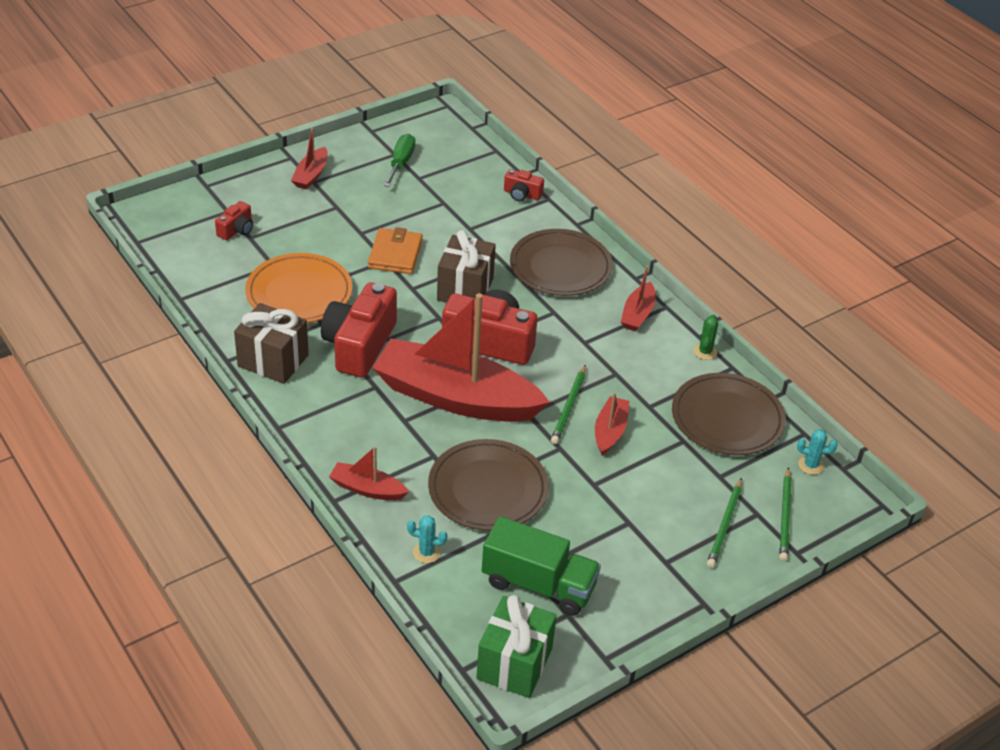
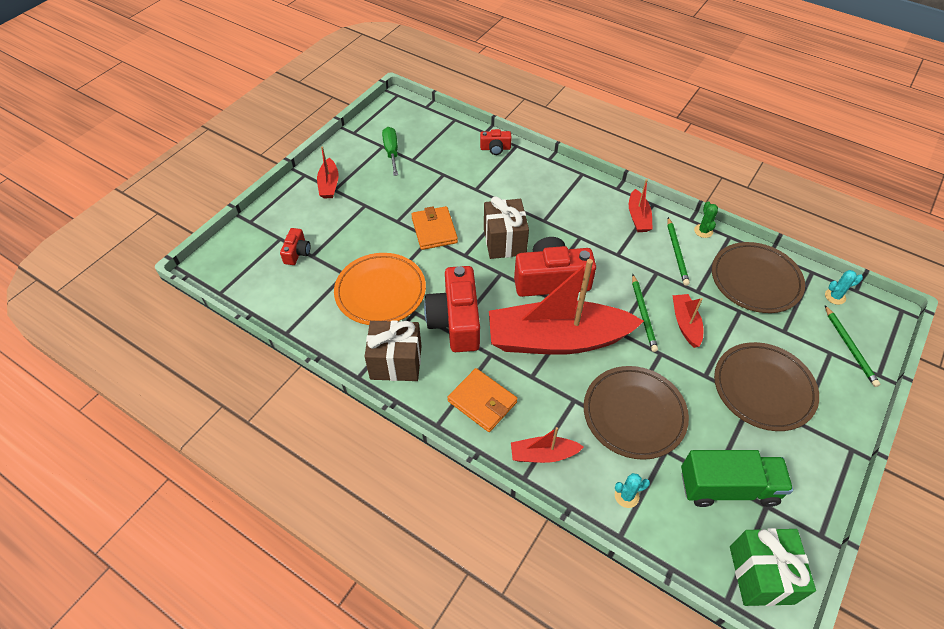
camera: 20 degrees left, 10 degrees up
(337, 424) = (482, 401): none -> orange wallet
(560, 267) = (560, 198): brown plate -> brown plate (763, 388)
(725, 525) = (817, 372): green pencil -> green pencil (677, 253)

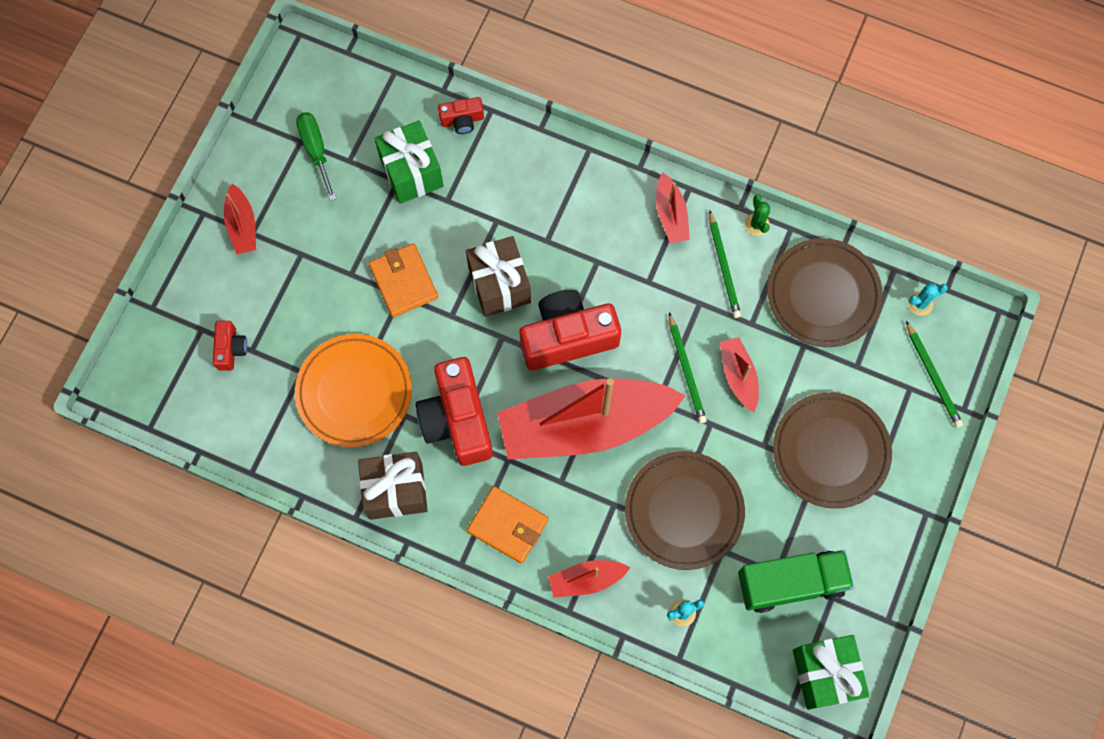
camera: 10 degrees left, 20 degrees up
(454, 171) = (411, 172): none -> green gift

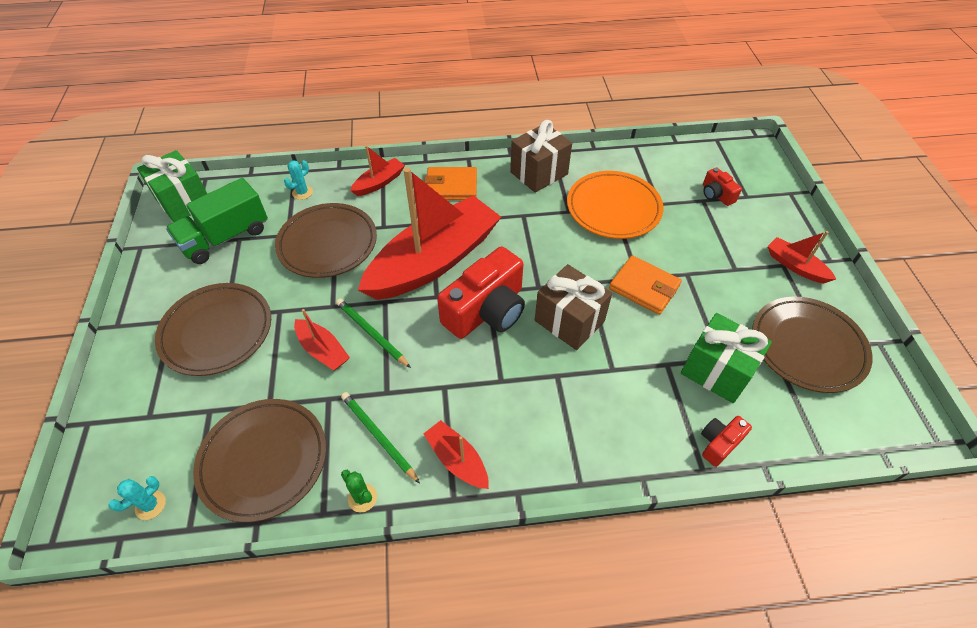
camera: 150 degrees right, 20 degrees down
(316, 150) = (807, 347): green screwdriver -> brown plate
(457, 419) = (530, 224): red camera -> none
(933, 376) = (125, 438): green pencil -> none

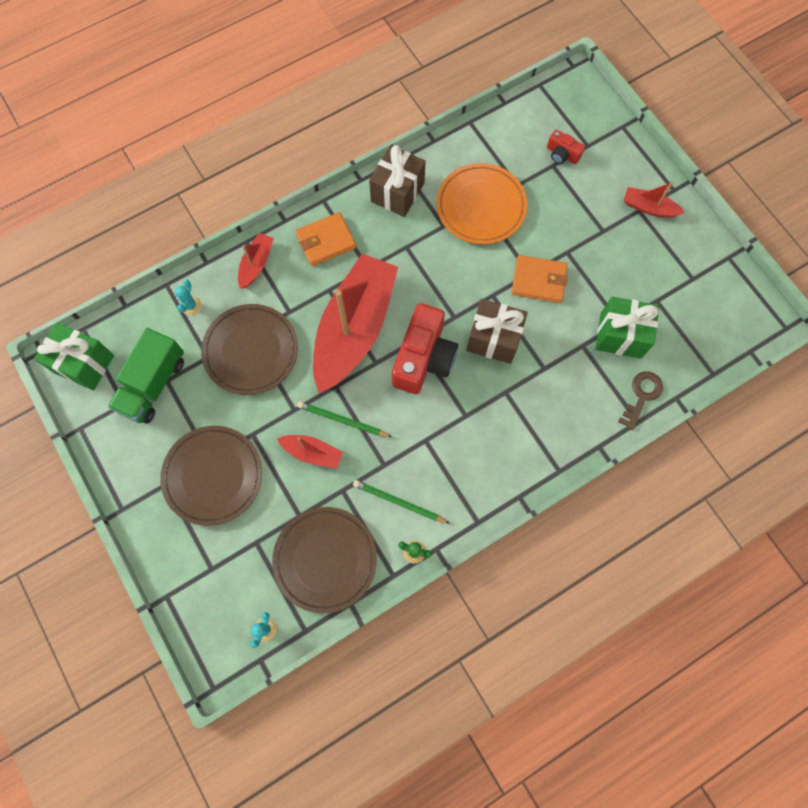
camera: 25 degrees left, 20 degrees up
(457, 460) = (466, 493): red boat -> none
(719, 443) = (642, 396): red camera -> brown key
(807, 347) = (679, 284): brown plate -> none

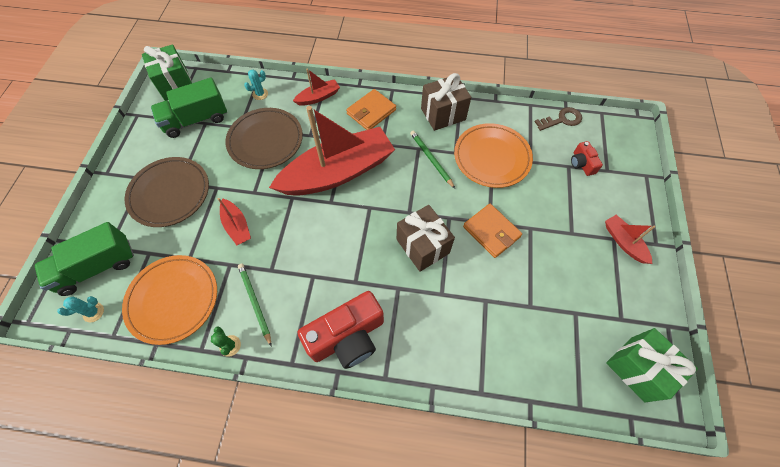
camera: 40 degrees right, 10 degrees down
(222, 593) = (97, 267): none -> green truck
(325, 559) = (173, 300): brown plate -> orange plate
(326, 241) = (371, 112): orange wallet -> orange wallet turned 60 degrees counterclockwise
(342, 420) = (274, 221): green pencil -> green pencil (431, 159)
(423, 358) = (363, 222): red camera -> red camera (347, 337)
(620, 335) = (522, 316): green gift -> green gift (637, 369)
(642, 396) = (501, 375): brown key -> brown key (562, 120)

